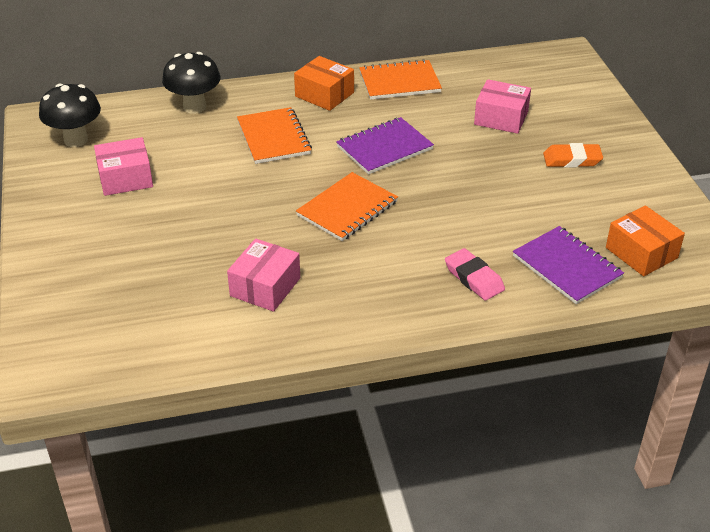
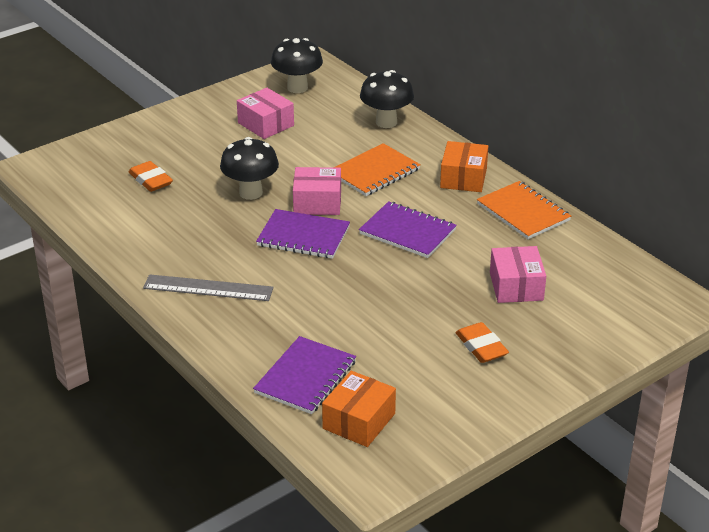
camera: 65 degrees right, 5 degrees down
(160, 285) = (150, 180): none -> orange eraser
(245, 221) = (250, 193): none -> black mushroom
(265, 287) = (177, 226): pink box -> pink box (317, 202)
(347, 209) = (303, 236): orange notebook -> purple notebook
(392, 293) = (208, 288): none -> grey ruler
(474, 278) = (254, 327): pink eraser -> none

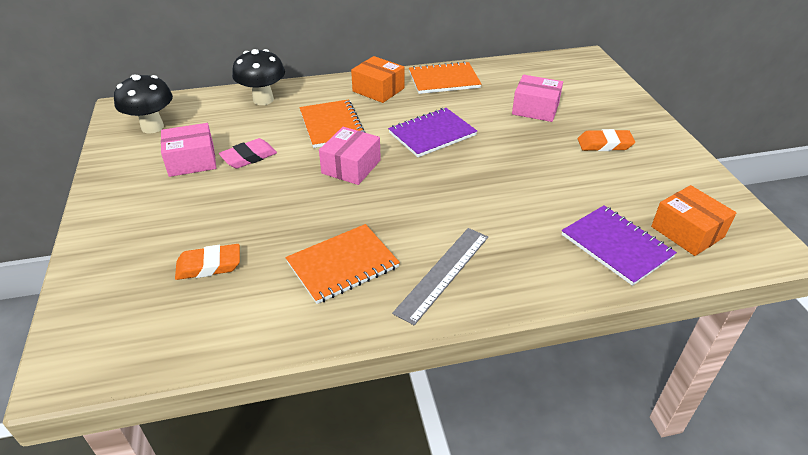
camera: 65 degrees left, 5 degrees up
(187, 237) = (343, 265): none -> orange notebook
(250, 193) = (300, 201): black mushroom -> none
(291, 148) = (249, 157): none -> pink eraser
(303, 236) = (398, 189): purple notebook -> none

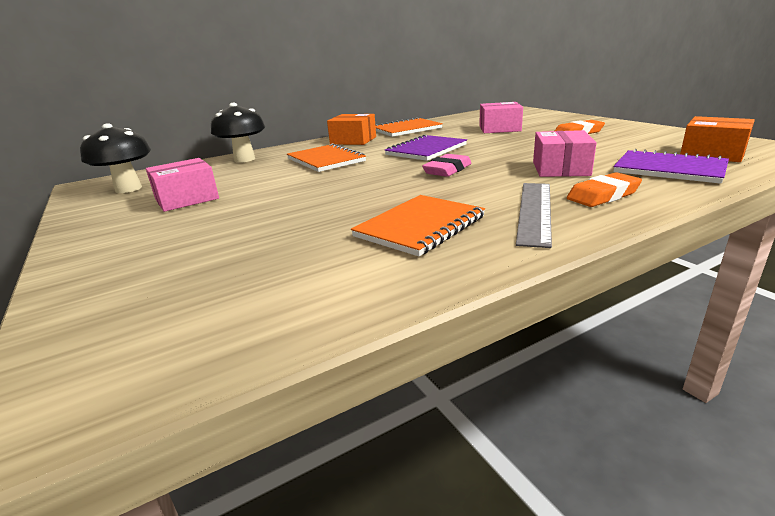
camera: 15 degrees left, 15 degrees down
(209, 265) = (254, 258): orange eraser -> orange eraser (603, 195)
(249, 157) = (252, 187): pink eraser -> pink eraser (447, 170)
(351, 167) = (367, 175): pink box -> pink box (560, 169)

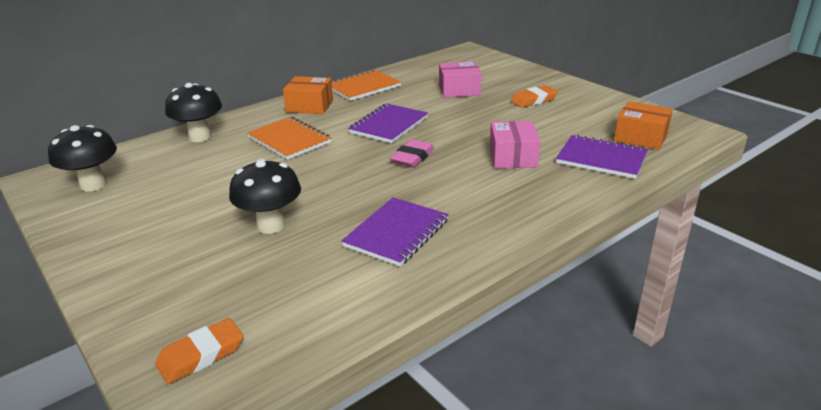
camera: 10 degrees left, 5 degrees up
(187, 199) = (166, 200): pink box -> none
(279, 218) = (271, 225): none -> black mushroom
(420, 226) = (397, 233): orange notebook -> purple notebook
(535, 211) = (489, 213): grey ruler -> none
(603, 195) = (543, 193): orange eraser -> orange eraser (201, 355)

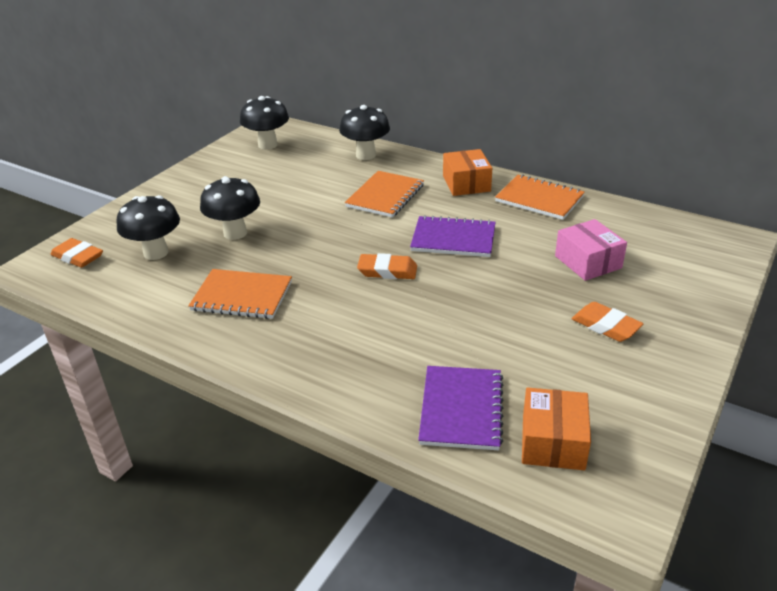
camera: 70 degrees right, 5 degrees up
(258, 284) = (156, 253): none -> black mushroom
(397, 233) = (242, 296): purple notebook -> orange notebook
(412, 157) = (387, 271): pink eraser -> orange eraser
(513, 157) = (426, 336): pink box -> none

